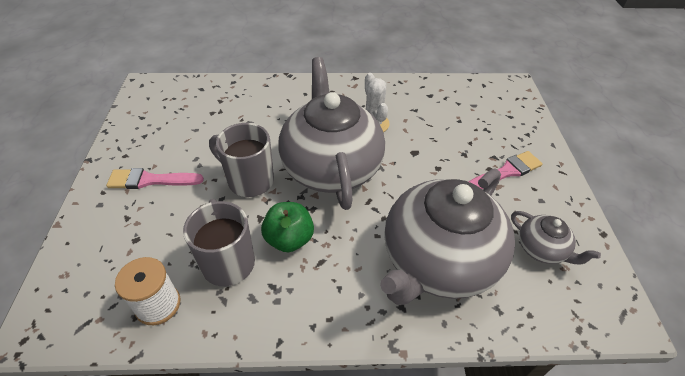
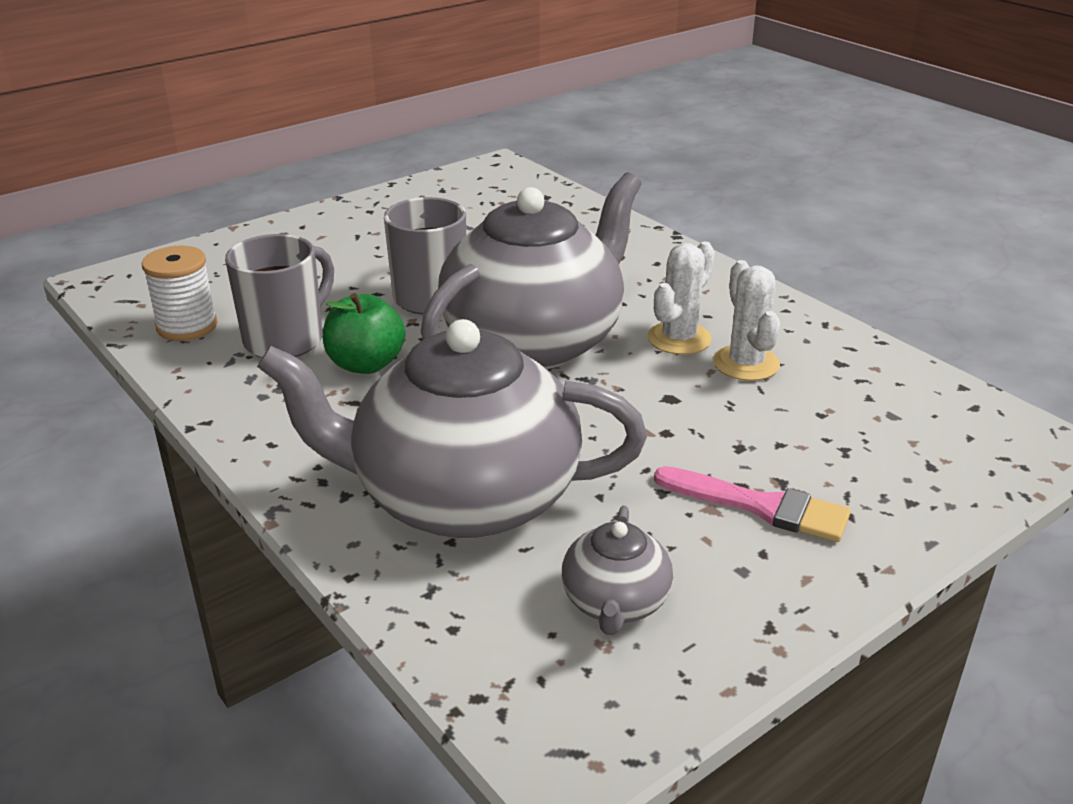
camera: 55 degrees right, 15 degrees down
(150, 180) = (351, 241): pink brush -> none
(409, 117) = (746, 363): none -> white cactus

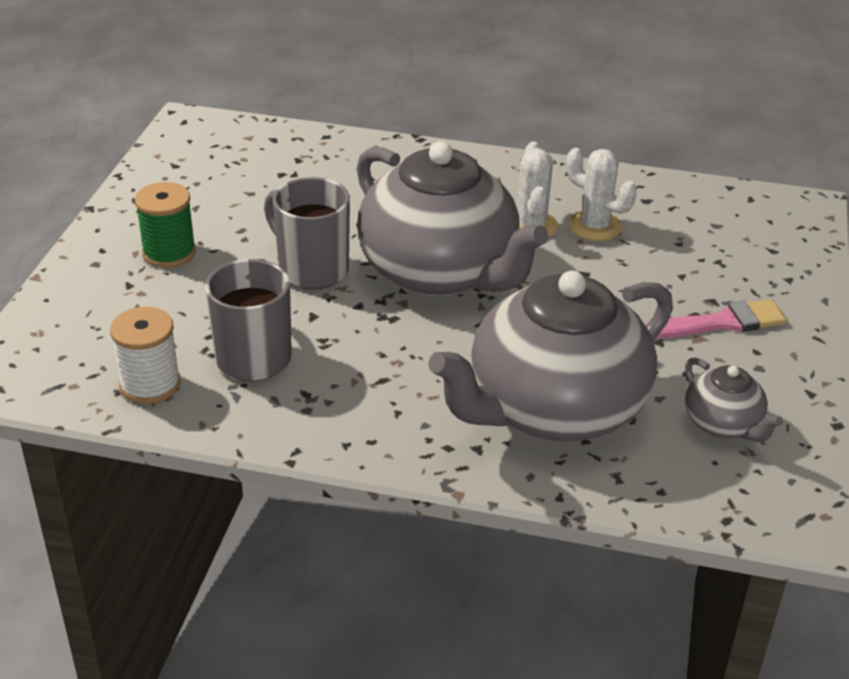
camera: 40 degrees left, 5 degrees up
(343, 245) = (169, 253): none -> green spool
(366, 364) = (346, 347): green apple -> none
(534, 341) = (440, 272): grey teapot -> grey teapot turned 135 degrees clockwise

